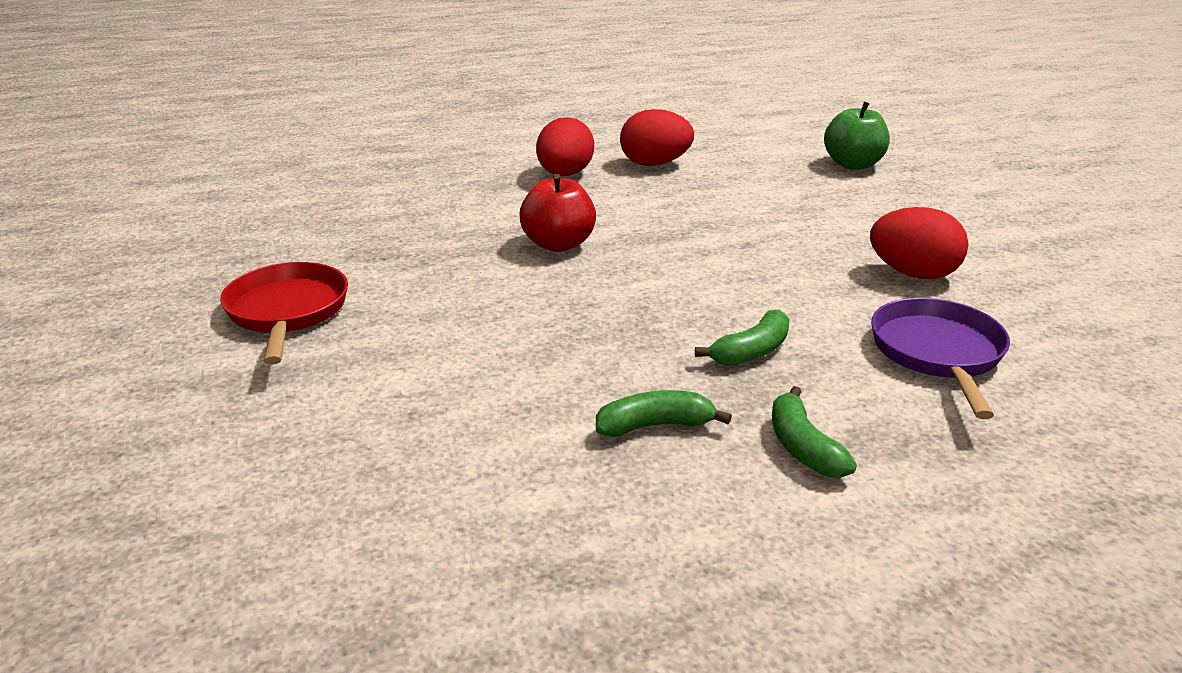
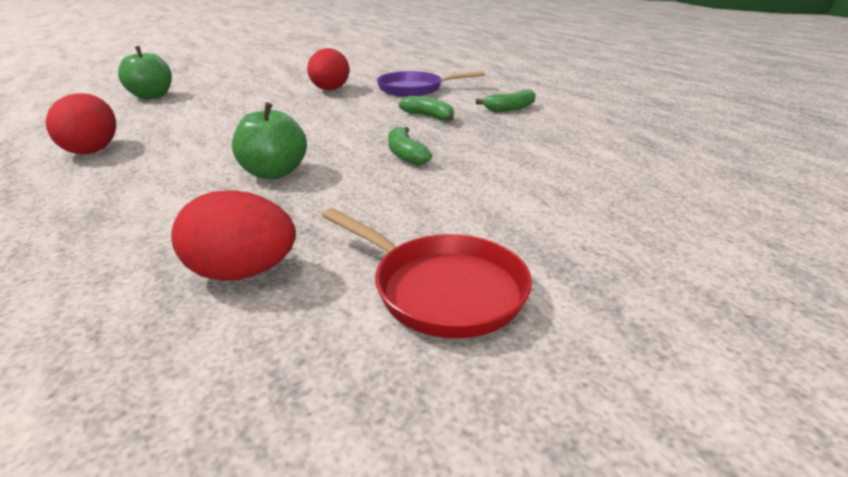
camera: 100 degrees left, 0 degrees up
(287, 312) = (441, 289): red pan -> red pan turned 120 degrees counterclockwise
(558, 244) = (274, 173): red apple -> green apple
(564, 174) = (88, 185): red egg -> red egg (242, 273)
(655, 425) = (517, 132): green banana -> green banana (405, 154)

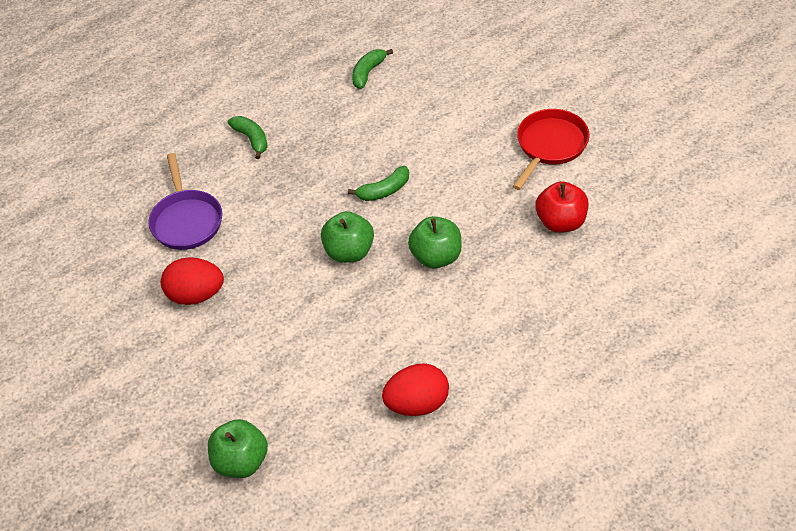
camera: 95 degrees left, 20 degrees up
(242, 273) = (561, 222): red egg -> red apple
(326, 135) = (349, 252): none -> green apple
(429, 117) = (285, 192): green banana -> green banana (368, 72)

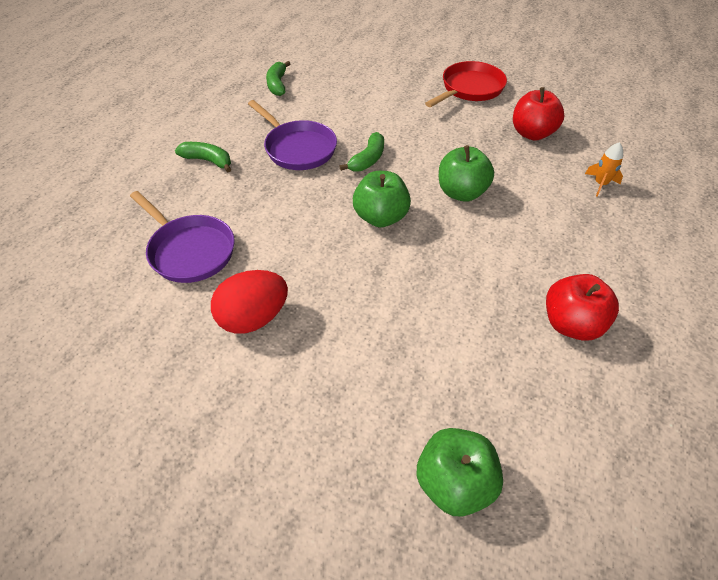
camera: 35 degrees left, 0 degrees up
(333, 155) = (297, 148): none -> purple pan
(417, 404) = (571, 324): red egg -> red apple
(550, 146) = (469, 89): red pan -> red pan turned 45 degrees clockwise
(570, 301) = (600, 184): none -> orange rocket

